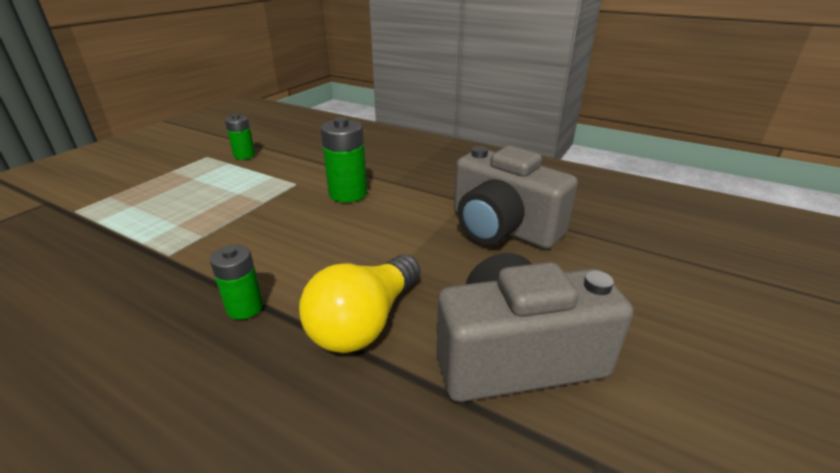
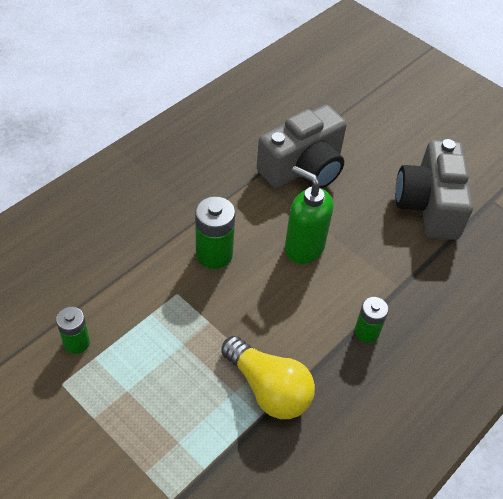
camera: 80 degrees left, 20 degrees up
(364, 322) = (392, 267): yellow light bulb -> yellow light bulb (268, 388)
(375, 243) = (303, 247): none -> green soap dispenser

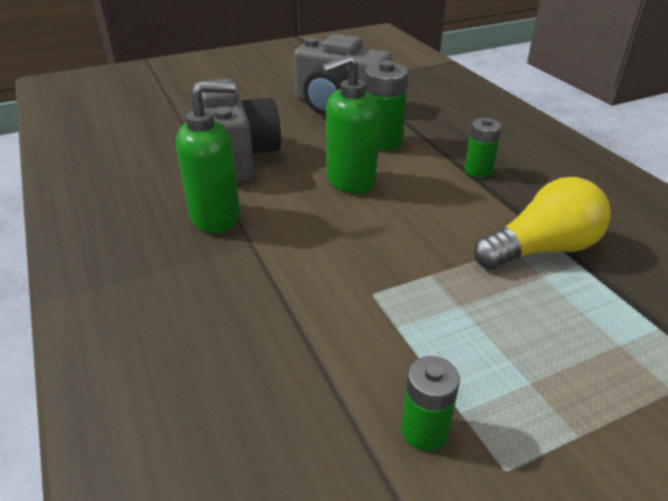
camera: 65 degrees left, 15 degrees down
(214, 254) = (322, 246): green battery -> green battery (382, 141)
(221, 187) = (216, 217): none -> green soap dispenser

